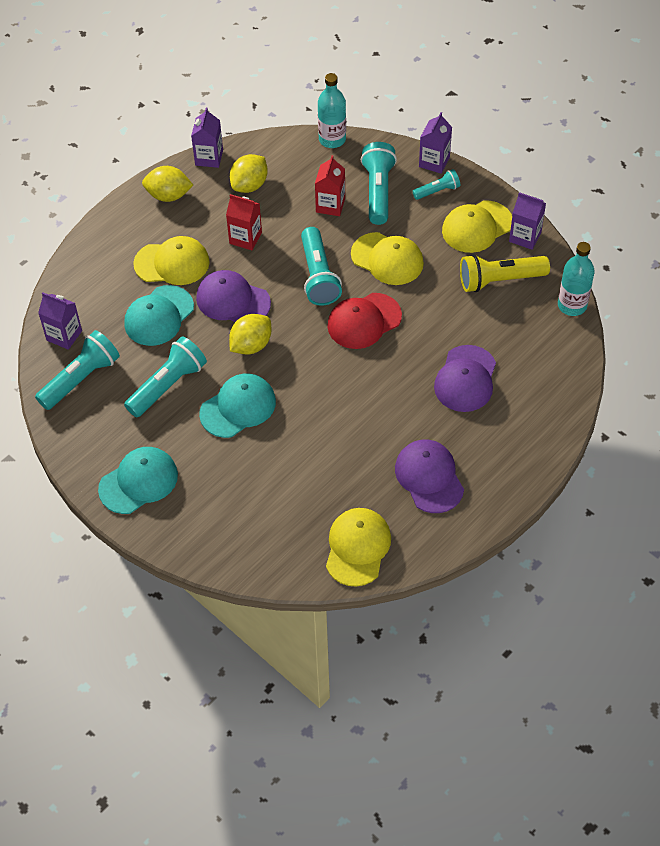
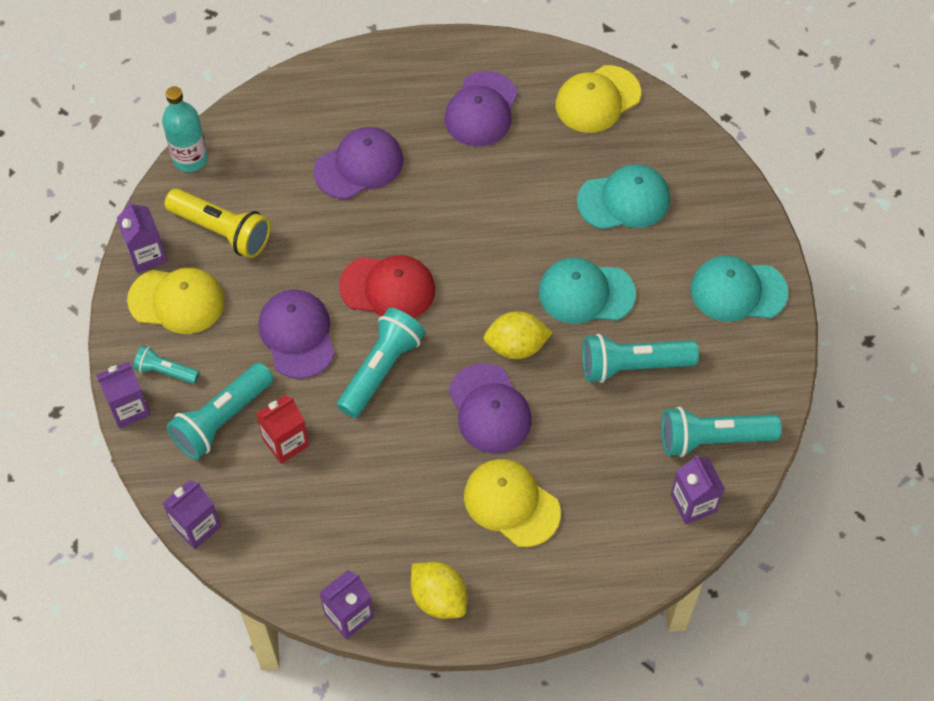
camera: 140 degrees left, 5 degrees up
(159, 316) = (578, 450): turquoise cap -> turquoise cap (624, 200)
(245, 238) = (409, 473): red carton -> none
(249, 185) = (341, 538): yellow lemon -> none
(332, 139) = (196, 526): turquoise bottle -> purple carton
(387, 259) = (297, 335): yellow cap -> purple cap

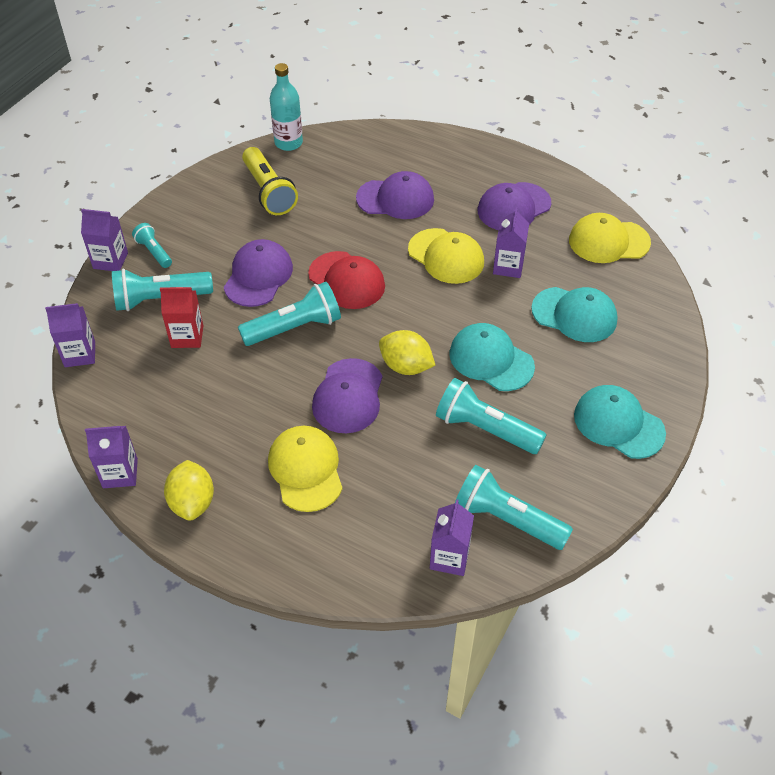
camera: 35 degrees right, 10 degrees down
(147, 255) = (209, 181): purple carton -> purple carton (508, 266)
(177, 301) = (201, 216): yellow cap -> yellow cap (446, 256)

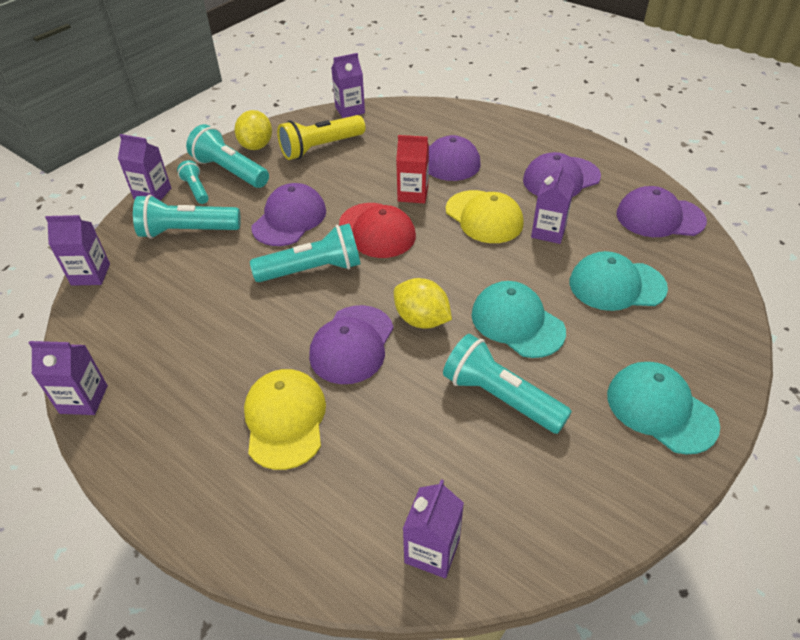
camera: 10 degrees right, 5 degrees down
(187, 336) = (201, 268): red carton -> red carton (413, 194)
(192, 502) = (149, 441): yellow lemon -> yellow lemon (256, 146)
(269, 192) = (320, 148): yellow flashlight -> yellow flashlight turned 75 degrees clockwise
(288, 143) = (350, 110): turquoise bottle -> purple carton
(507, 519) = (511, 509): turquoise flashlight -> turquoise flashlight (230, 171)
(574, 315) = (616, 285): turquoise cap -> turquoise cap turned 150 degrees clockwise
(608, 241) = (659, 217): yellow cap -> purple cap

